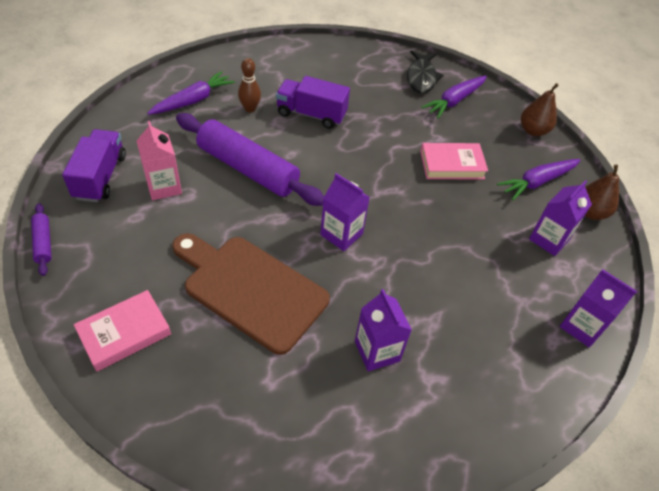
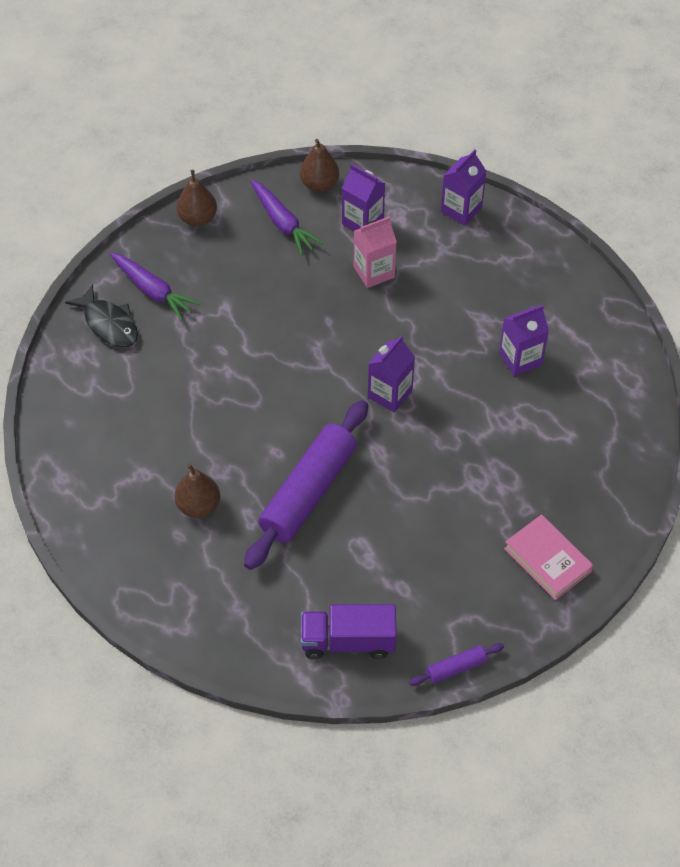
camera: 90 degrees left, 5 degrees up
(164, 187) = (352, 571): pink carton -> pink carton (374, 272)
(193, 100) = (191, 573): purple carrot -> none
(250, 108) = (198, 506): brown bowling pin -> brown pear
(250, 289) = (475, 464): brown cutting board -> none
(311, 114) = (200, 438): purple truck -> none
(421, 77) = (109, 324): black fish -> black fish turned 45 degrees clockwise
(452, 165) = (268, 297): pink book -> none

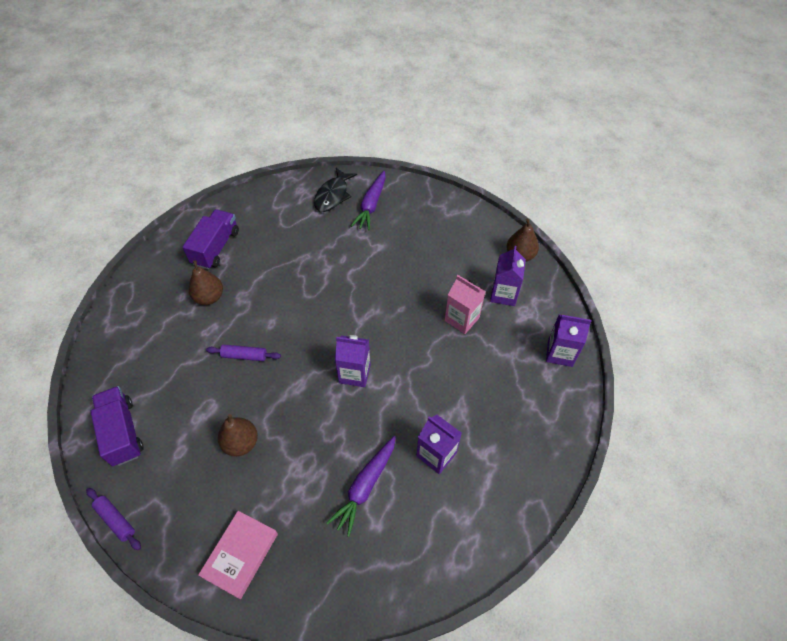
camera: 65 degrees right, 0 degrees up
(118, 478) = (216, 247): none -> purple truck
(198, 218) = (444, 203): brown pear -> brown pear (241, 443)
(283, 223) = (471, 249): purple carrot -> purple carrot (365, 487)
(308, 492) = (244, 356): purple rolling pin -> purple rolling pin, size x0.44

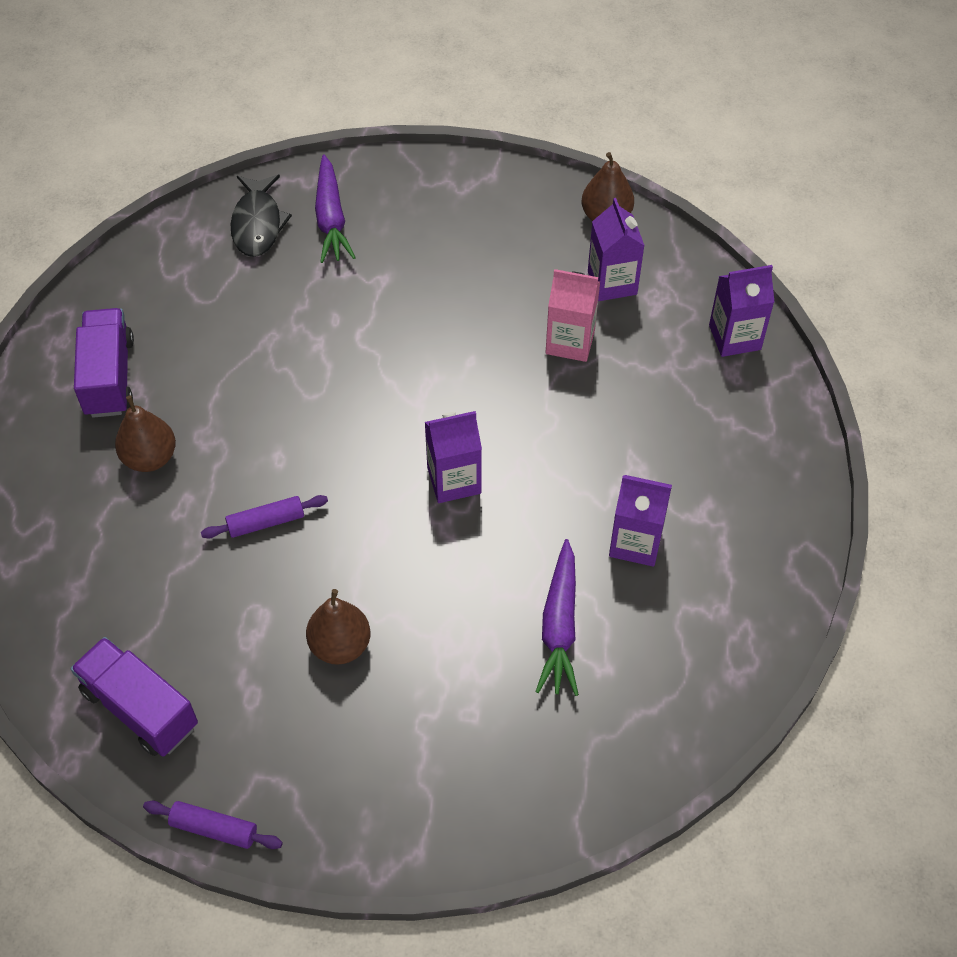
camera: 25 degrees left, 0 degrees up
(240, 555) = (434, 790): pink book -> none

